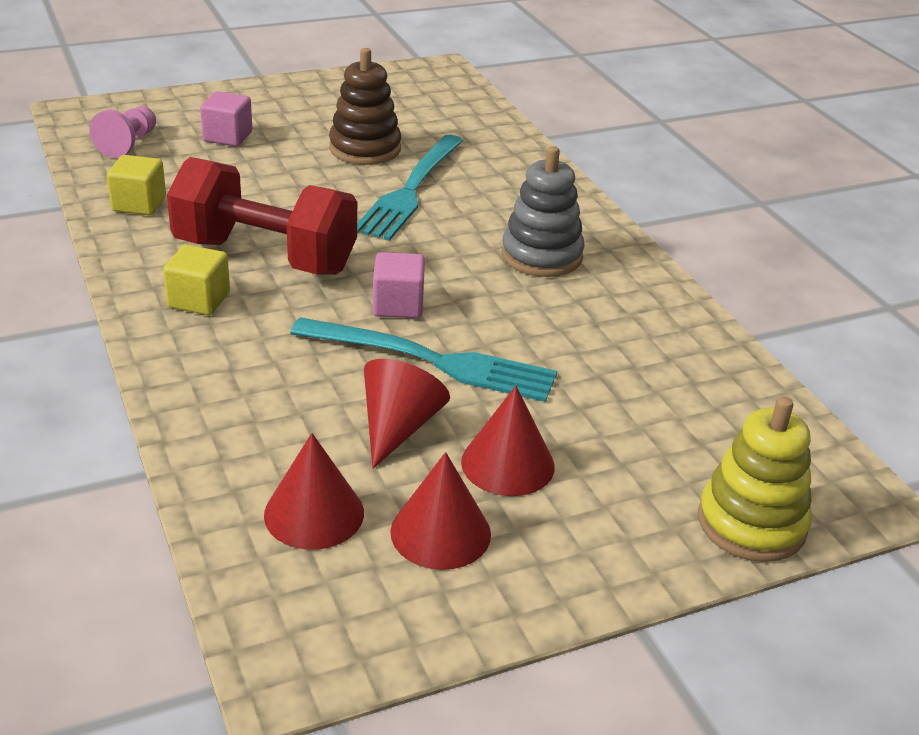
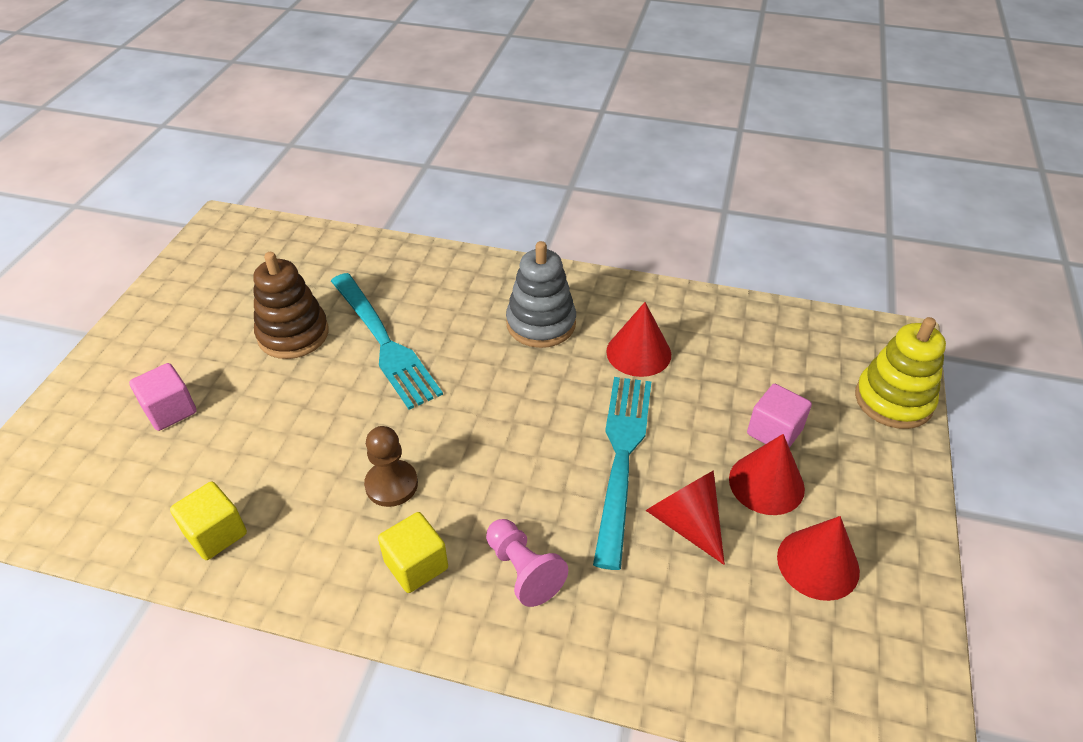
camera: 50 degrees left, 10 degrees up
(128, 144) = (96, 490): pink pawn -> pink pawn (523, 570)
(265, 256) = (391, 484): red dumbbell -> brown pawn
(314, 513) = (754, 630): red cone -> red cone (638, 353)
(398, 305) = (535, 438): pink cube -> pink cube (774, 432)
(434, 361) = (621, 456): turquoise fork -> turquoise fork turned 45 degrees counterclockwise

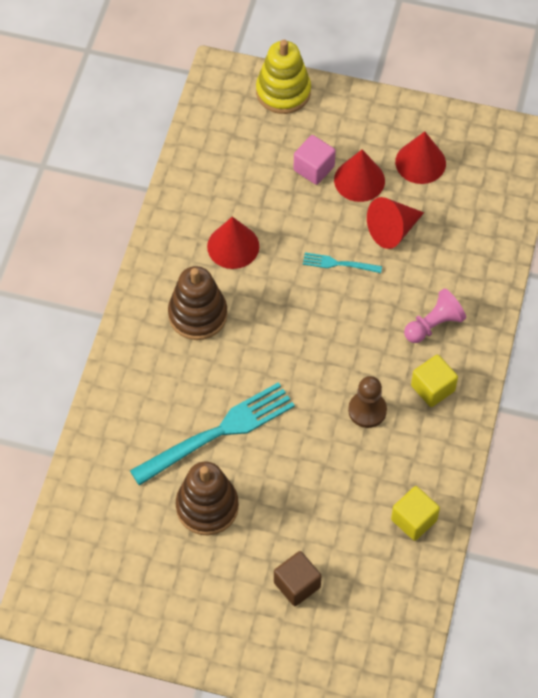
camera: 90 degrees left, 15 degrees up
(170, 410) = (297, 585): pink cube -> brown cube
(541, 324) = (198, 315): grey stacking toy -> brown stacking toy
(621, 456) = (338, 264): turquoise fork -> turquoise fork, size x0.47

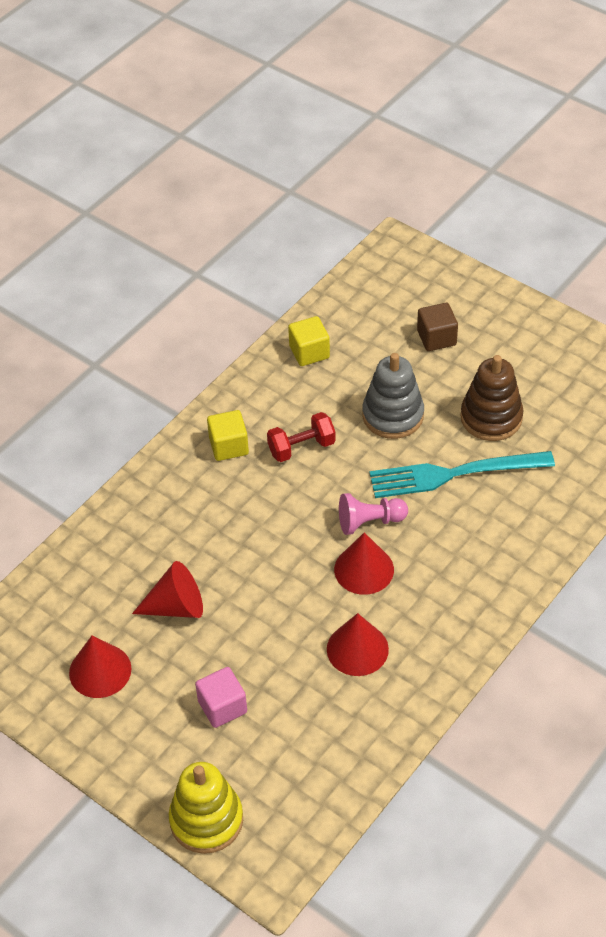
camera: 155 degrees left, 10 degrees down
(198, 315) = (428, 589): brown stacking toy -> none
(300, 475) = (393, 415): none -> grey stacking toy
(338, 264) = (254, 591): turquoise fork -> none
(359, 180) = (179, 674): red cone -> red cone (364, 569)
(367, 410) = (301, 447): brown pawn -> red dumbbell
(434, 325) = (192, 500): pink pawn -> pink pawn (369, 522)

